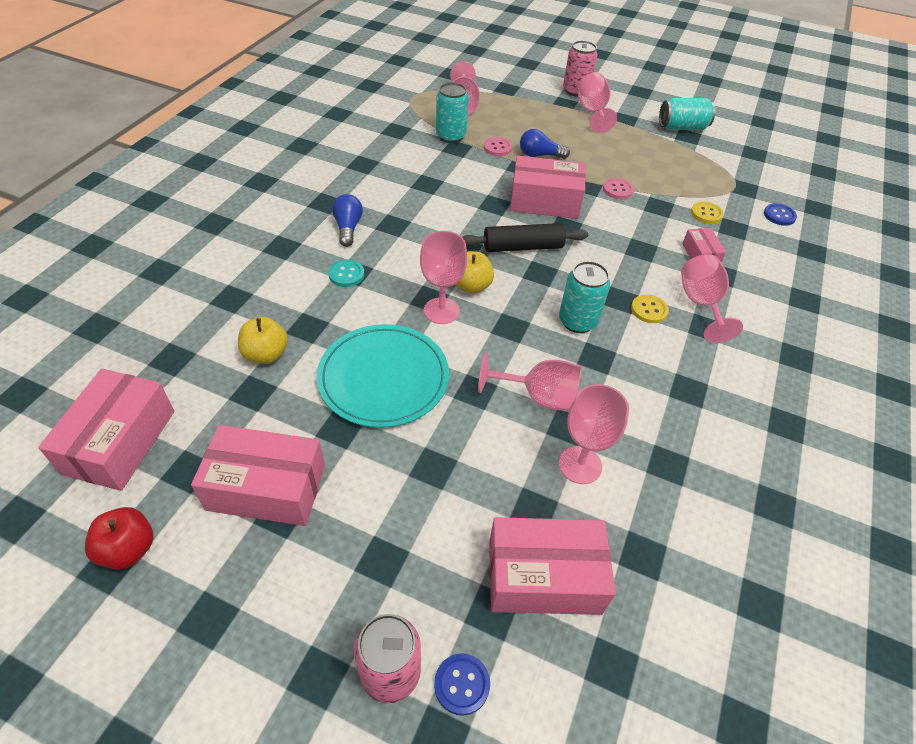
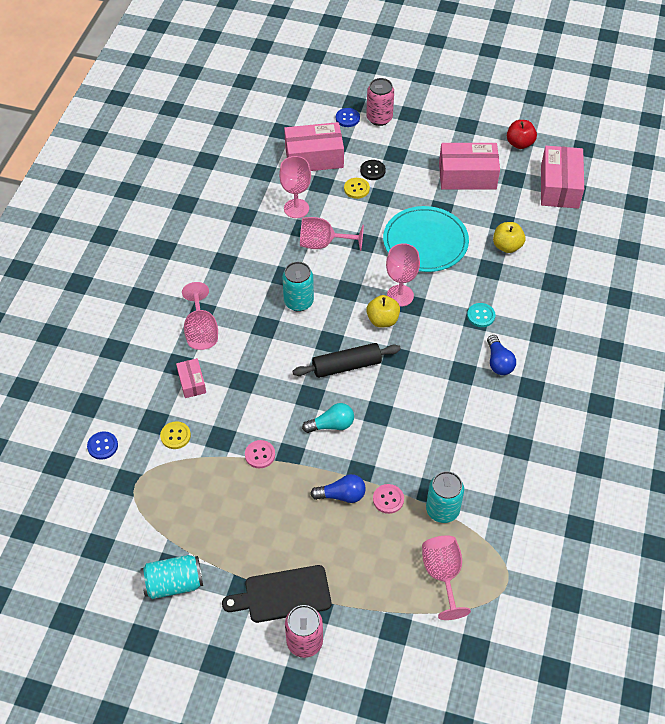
camera: 175 degrees right, 5 degrees up
(435, 525) = (372, 171): none -> black button
(544, 201) = (331, 425): pink box -> turquoise light bulb
(592, 112) = (283, 594): pink goblet -> black cutting board
(649, 310) = (243, 320): yellow button -> yellow button (356, 189)

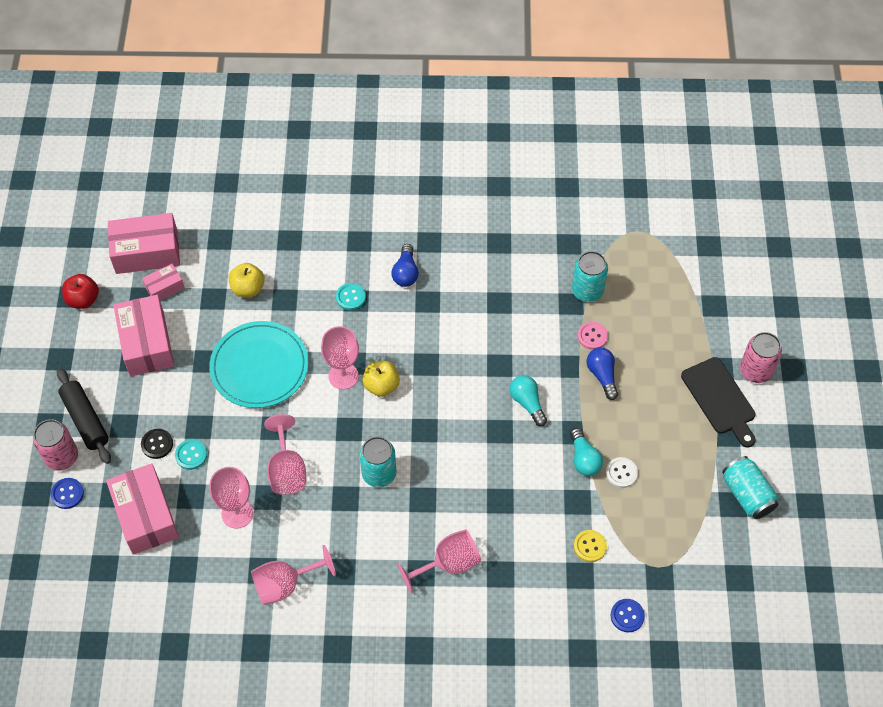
camera: 105 degrees left, 5 degrees up
(192, 382) = (519, 552): pink box -> pink box (164, 287)
(235, 481) = (621, 473): none -> white button
(260, 455) = (584, 459): pink button -> turquoise light bulb
(346, 366) = (451, 406): black rolling pin -> black rolling pin (85, 420)
(356, 189) = (191, 455): yellow button -> turquoise button
(442, 575) = (651, 279): pink goblet -> pink goblet (285, 584)
(498, 362) = (405, 273): blue light bulb -> blue light bulb turned 120 degrees clockwise

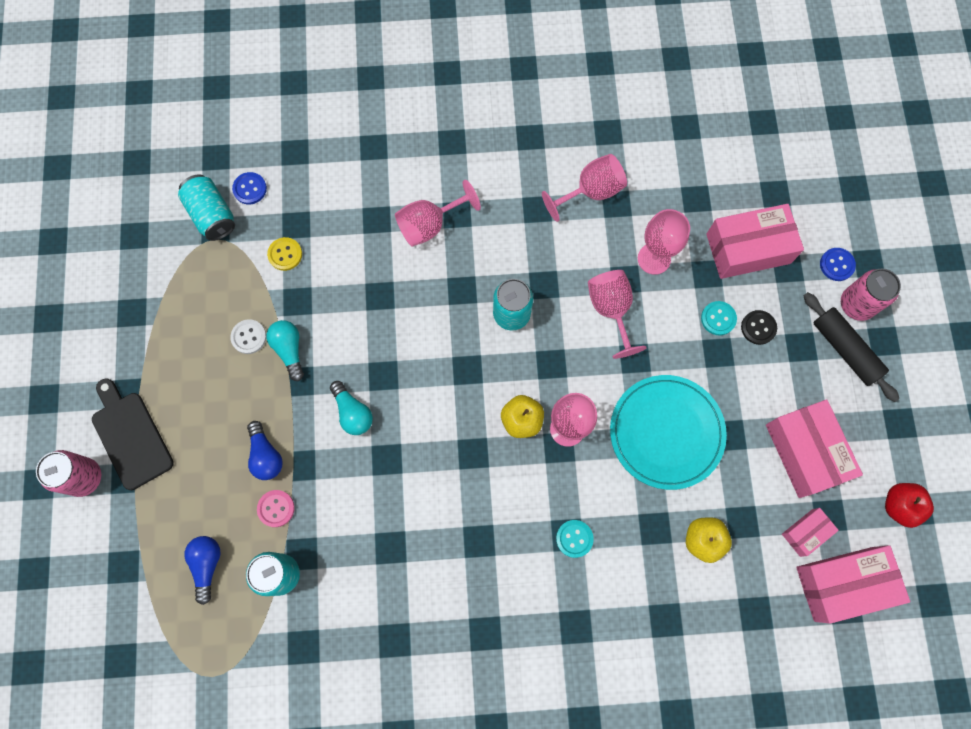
camera: 175 degrees right, 15 degrees up
(146, 515) = (748, 249): pink box -> pink box turned 75 degrees counterclockwise
(405, 273) = (510, 581): blue light bulb -> blue light bulb (207, 565)
(747, 495) = (114, 324): turquoise can -> turquoise can (212, 214)

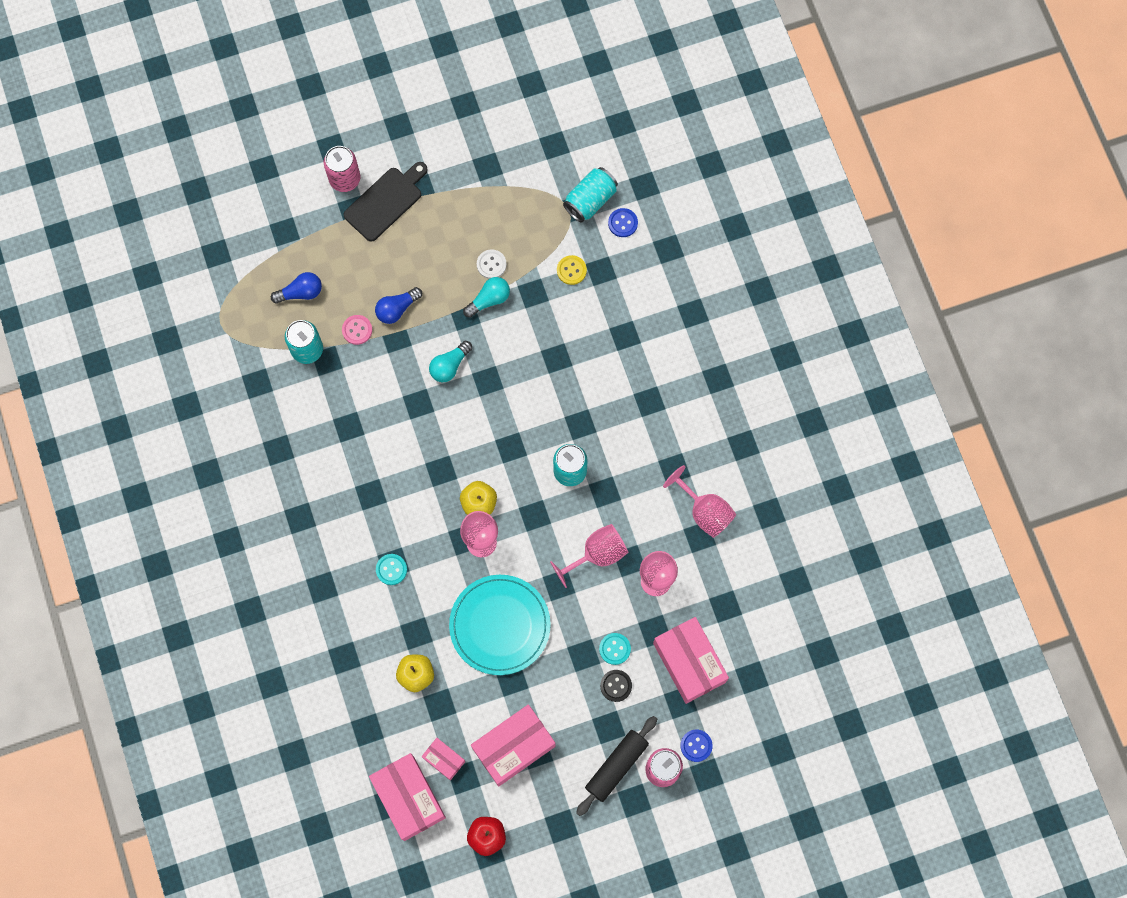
camera: 75 degrees right, 0 degrees up
(429, 225) = (632, 381): pink goblet -> none

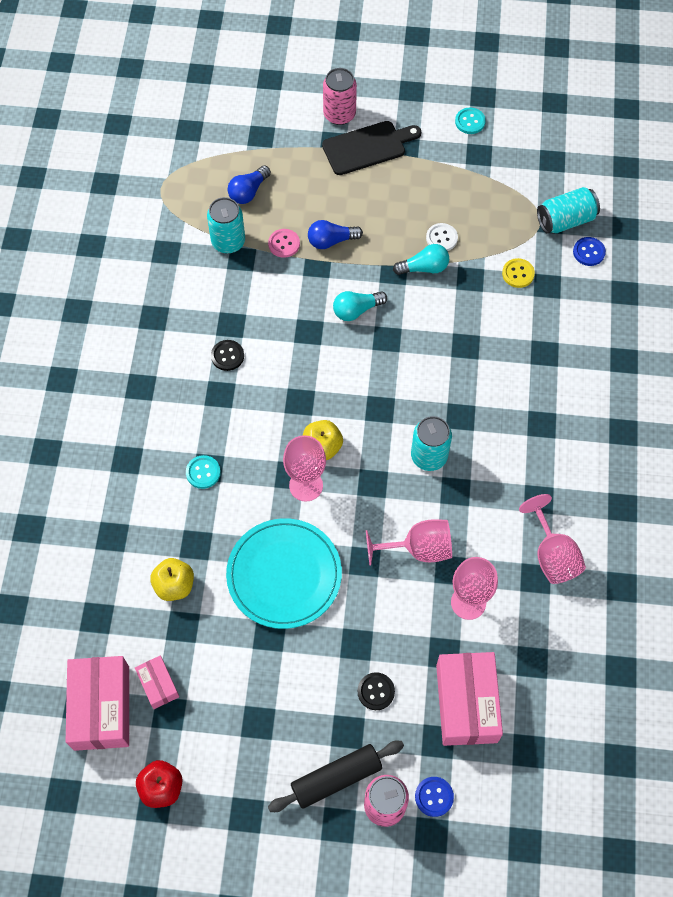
camera: 25 degrees right, 10 degrees down
(301, 292) = (248, 192): blue light bulb -> blue light bulb turned 120 degrees clockwise
(360, 457) = (227, 356): none -> black button
(513, 747) = (237, 705): pink box -> none
(614, 649) = (392, 652): turquoise button -> turquoise button (470, 122)

